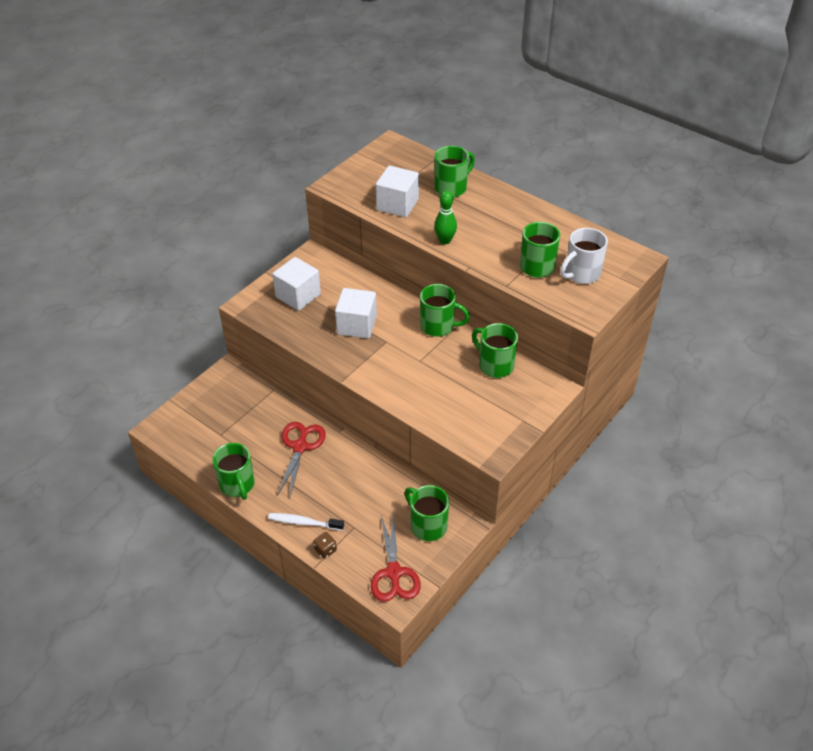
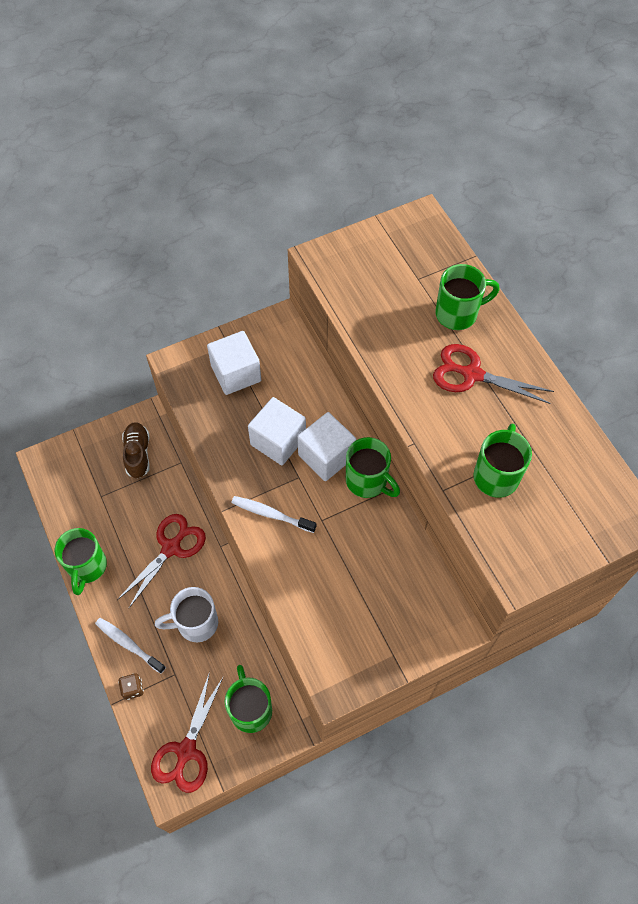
camera: 25 degrees right, 15 degrees up
(235, 396) = (138, 454): none -> brown shoe
(380, 370) = (271, 514): none -> white toothbrush
(397, 204) = (380, 314): white cube -> white cube (326, 456)
(445, 240) = (406, 391): green bowling pin -> none
(483, 217) = (472, 374): none -> red scissors
(494, 365) = (402, 564): green mug -> none
(581, 274) = (545, 511): white mug -> white mug (195, 623)

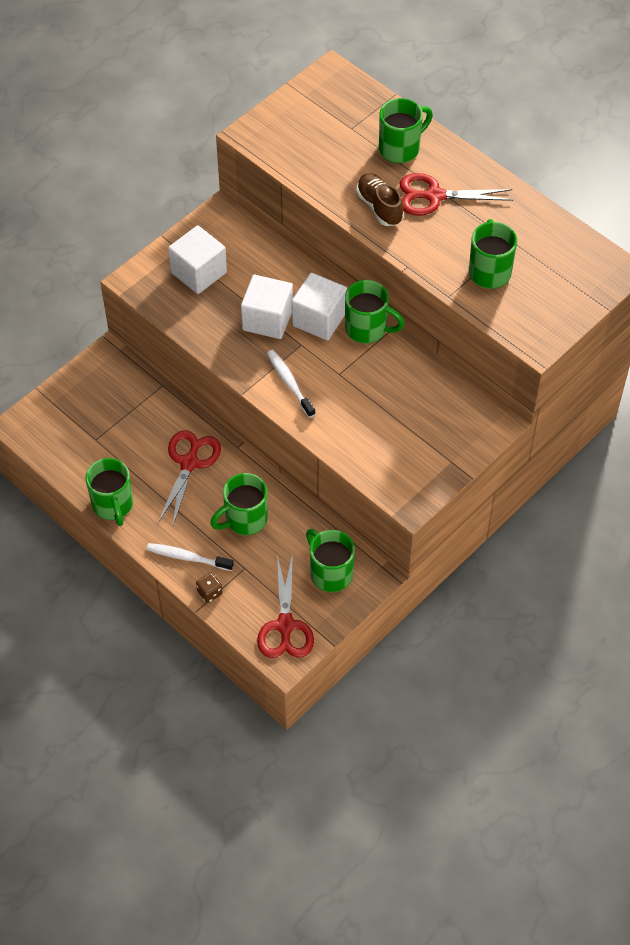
camera: 20 degrees left, 5 degrees down
(138, 454) = (114, 391): brown shoe -> brown shoe (379, 207)
(195, 623) = (244, 520): white mug -> green mug
(271, 514) = (289, 383): white toothbrush -> white toothbrush turned 60 degrees clockwise

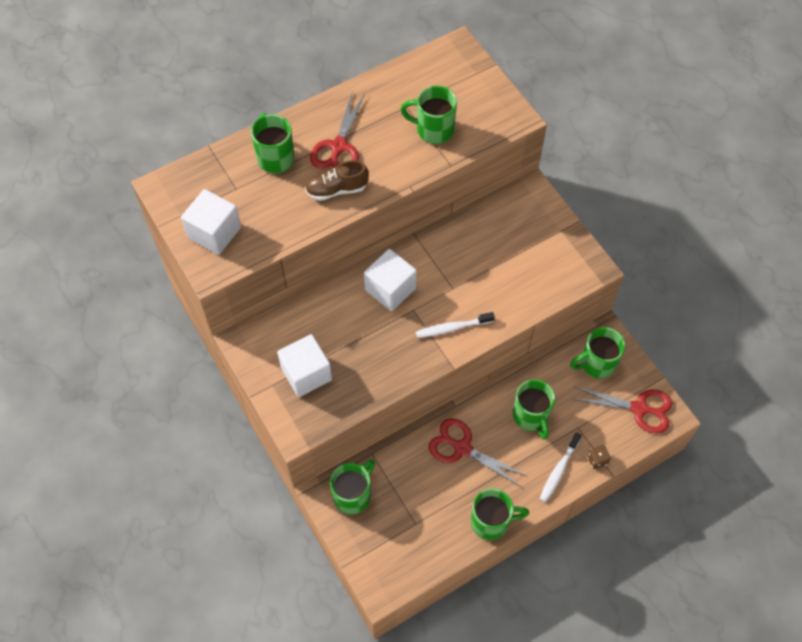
camera: 75 degrees left, 5 degrees up
(267, 319) = (378, 329): white cube -> white cube (214, 232)
(367, 329) = (412, 255): green mug -> green mug (353, 495)

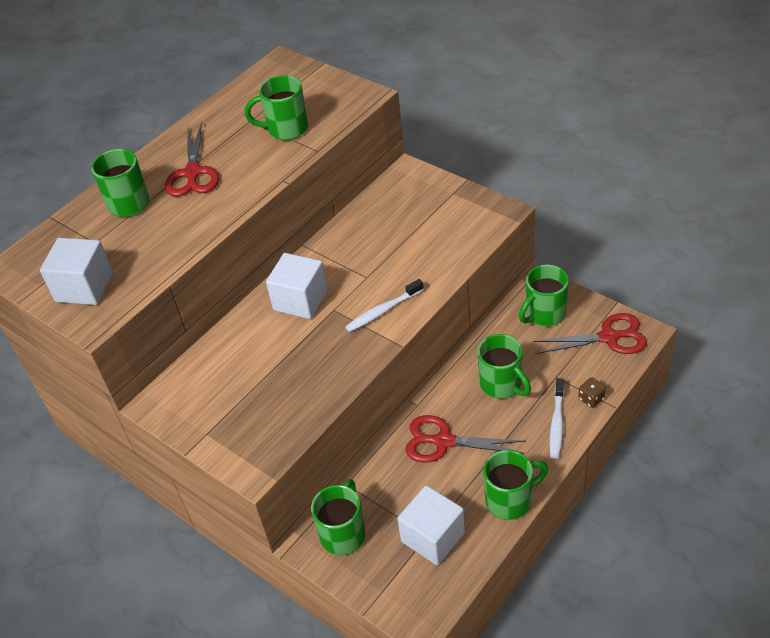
camera: 15 degrees left, 15 degrees down
(306, 374) = (241, 408): white cube -> white cube (433, 537)
(337, 189) = (206, 207): brown shoe -> none

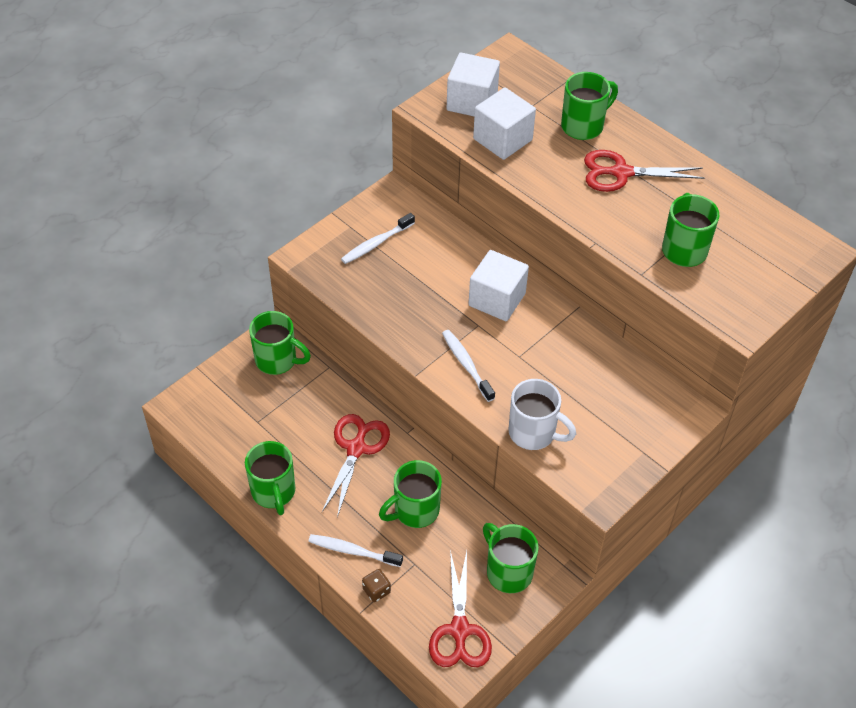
camera: 90 degrees right, 5 degrees up
(231, 405) = (376, 243): none -> white toothbrush
(433, 537) = (253, 425): white cube -> white cube (502, 139)
(450, 257) = (534, 433): none -> white mug

